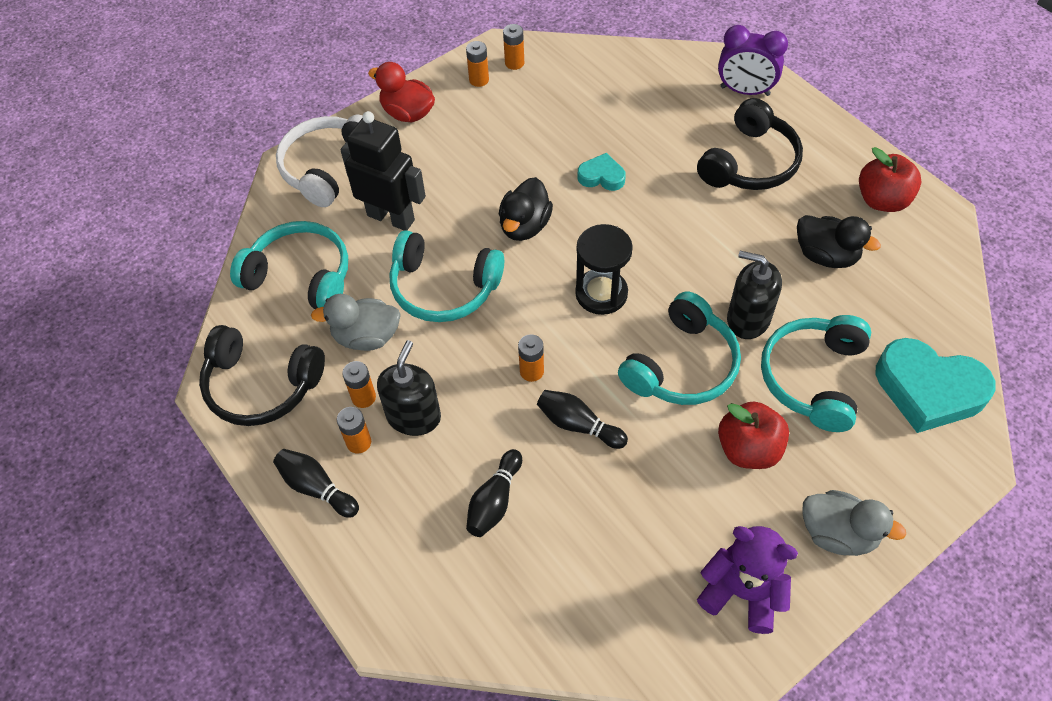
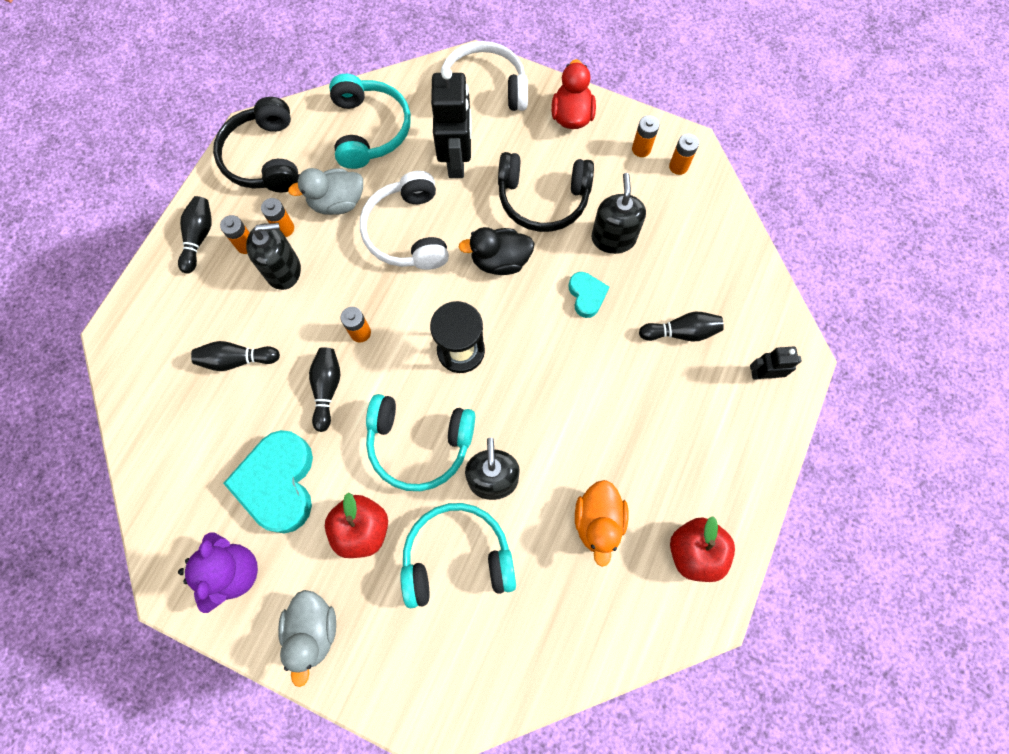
camera: 60 degrees right, 15 degrees up
(366, 337) = (337, 202): grey duck -> grey duck turned 75 degrees counterclockwise
(443, 288) = (408, 232): turquoise headphones -> white headphones
(555, 135) = (613, 238): none -> black soap dispenser
(676, 127) = (681, 332): none -> black bowling pin
(745, 91) = (763, 374): purple clock -> black robot
(749, 162) = (673, 413): black headphones -> black headphones (543, 199)
(826, 255) = (598, 522): black duck -> orange duck
(928, 390) = (491, 664): turquoise heart -> turquoise heart (278, 483)

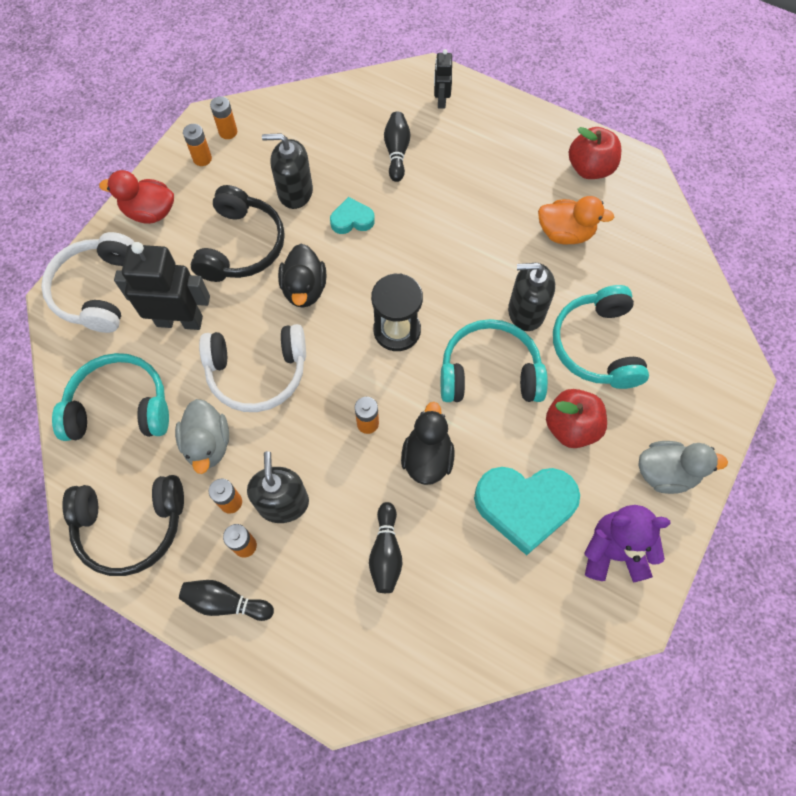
camera: 85 degrees left, 5 degrees down
(327, 389) = (427, 458): black bowling pin -> black duck
(419, 444) = (489, 372): turquoise headphones -> turquoise headphones turned 105 degrees counterclockwise

